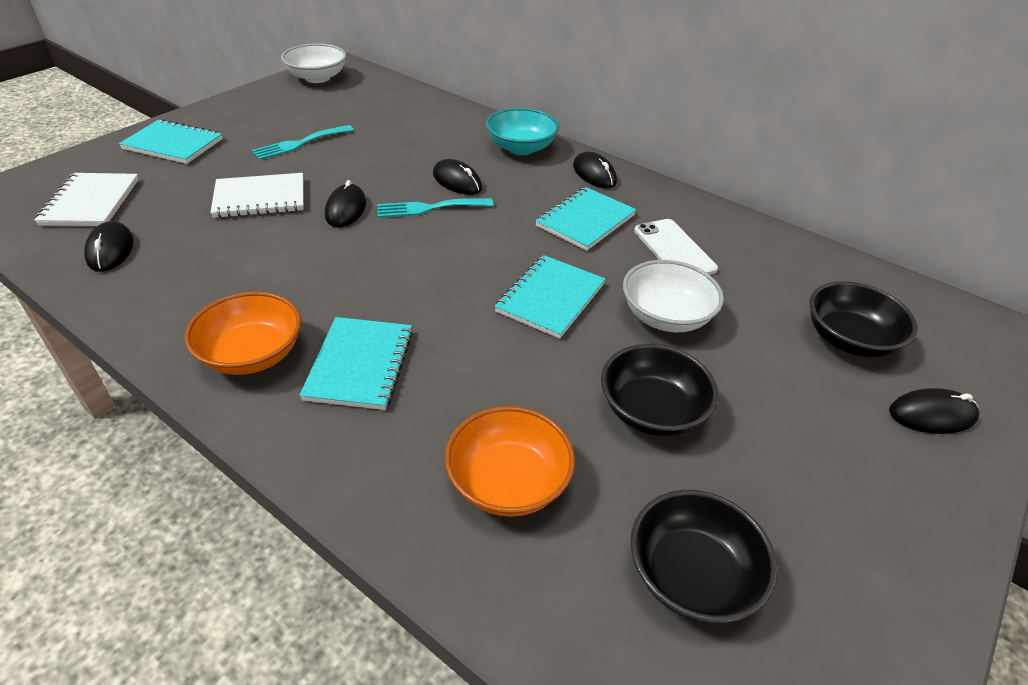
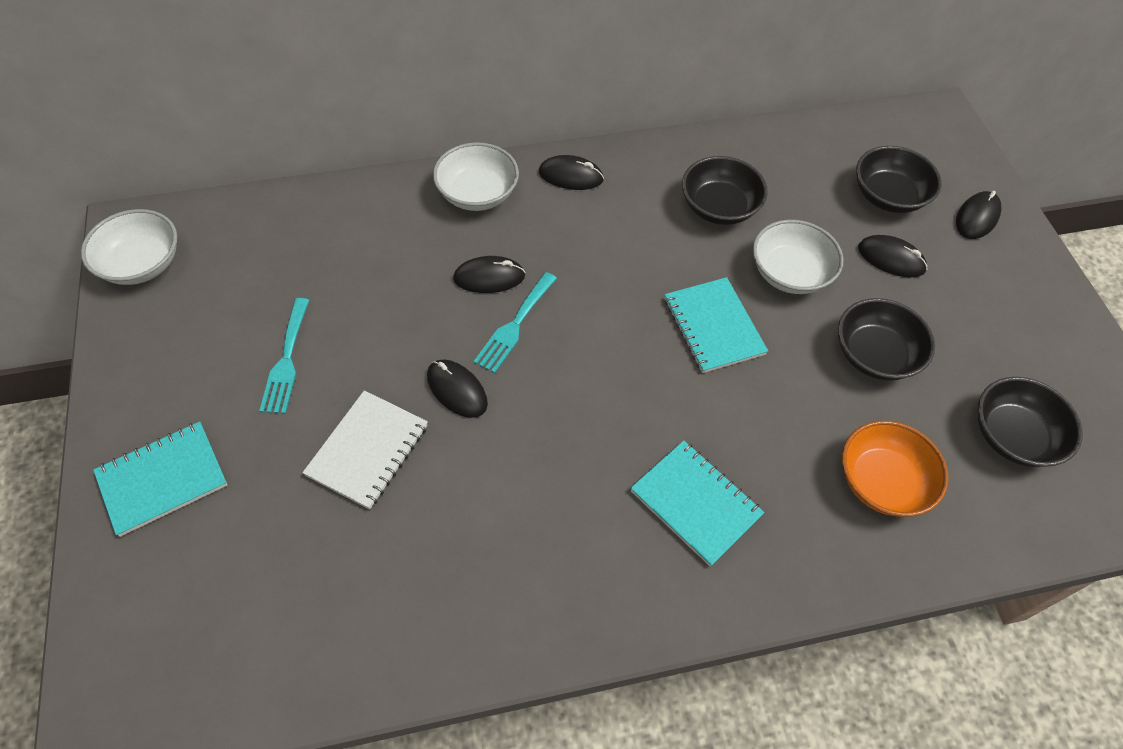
camera: 50 degrees left, 15 degrees up
(91, 202) = (223, 614): white notebook -> none
(110, 250) = (348, 629): black mouse -> black mouse (891, 259)
(252, 354) = (623, 575): orange bowl -> none
(521, 148) = (477, 194): turquoise bowl -> white bowl
(585, 221) = (633, 232): turquoise notebook -> none
(674, 249) = (719, 207): white phone -> black bowl

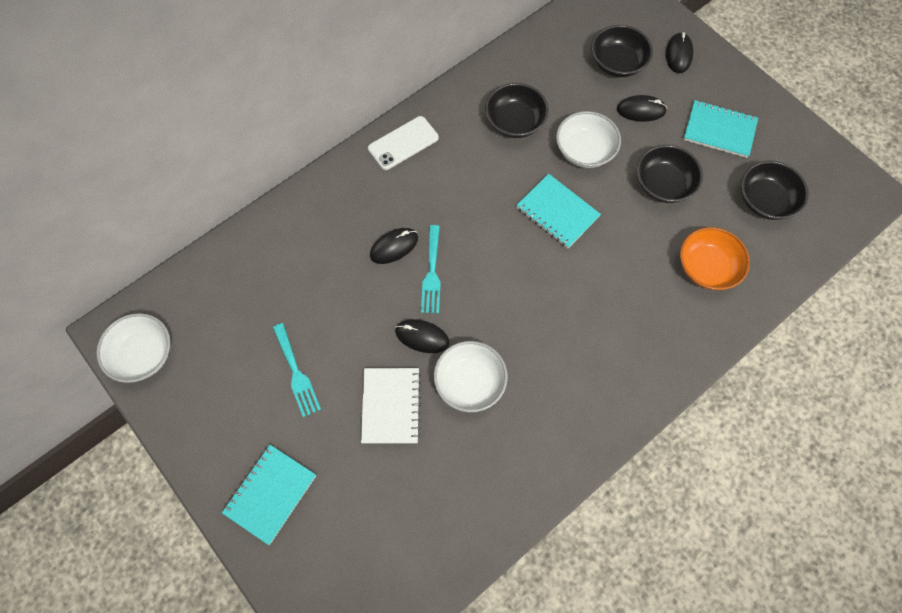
camera: 25 degrees left, 10 degrees up
(477, 194) = (347, 187): white bowl -> white bowl (469, 382)
(571, 176) = (403, 143): black mouse -> white phone
(695, 503) = (609, 336): turquoise notebook -> turquoise notebook (719, 130)

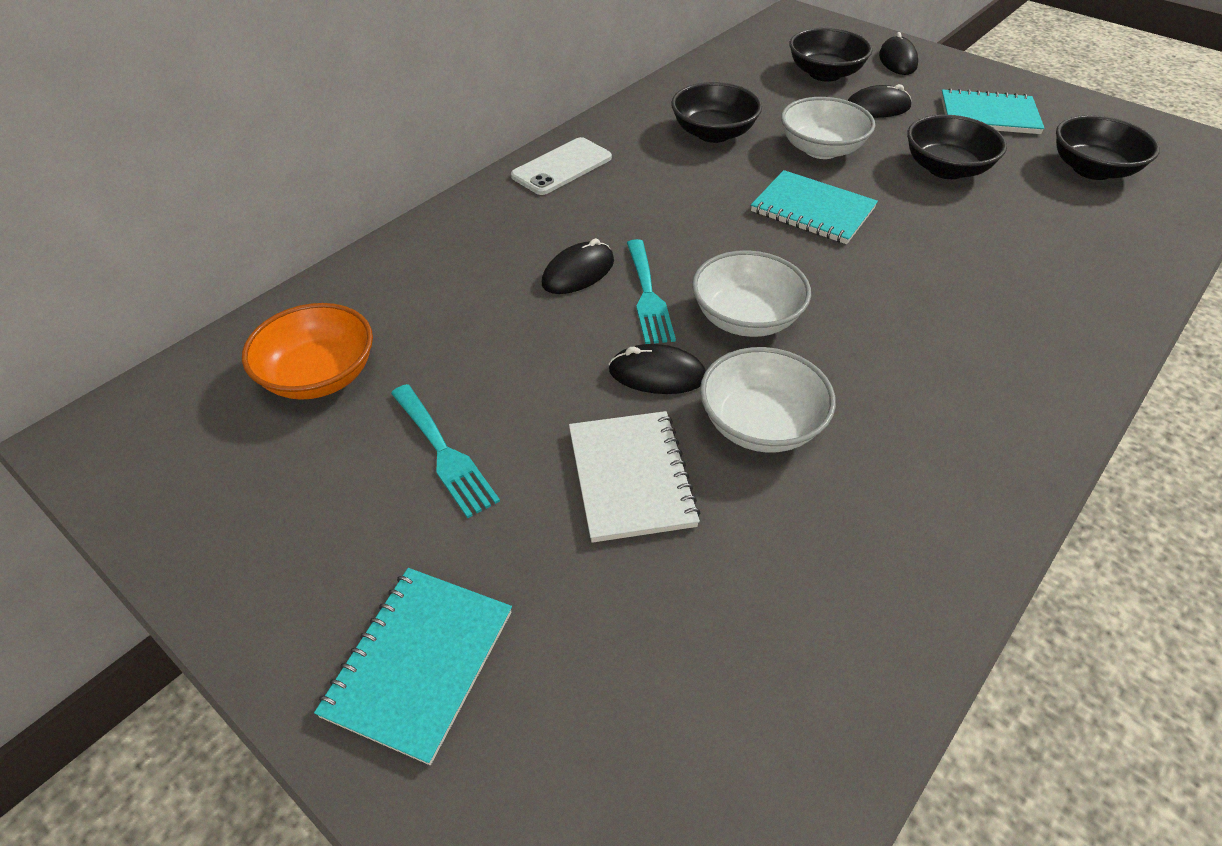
camera: 10 degrees left, 20 degrees down
(143, 355) = (145, 465): white bowl -> white bowl (746, 318)
(706, 268) = (1059, 242): orange bowl -> orange bowl (320, 376)

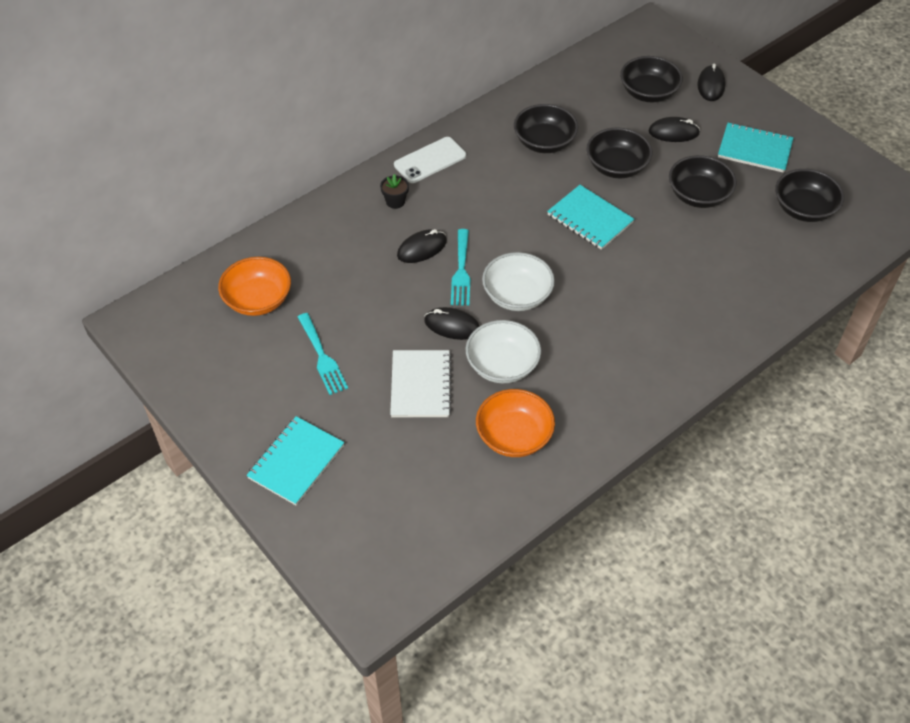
camera: 10 degrees right, 5 degrees up
(523, 219) = (395, 201): none -> black flower pot
(821, 149) = (616, 167): white bowl -> black bowl
(826, 544) = (514, 436): none -> orange bowl

